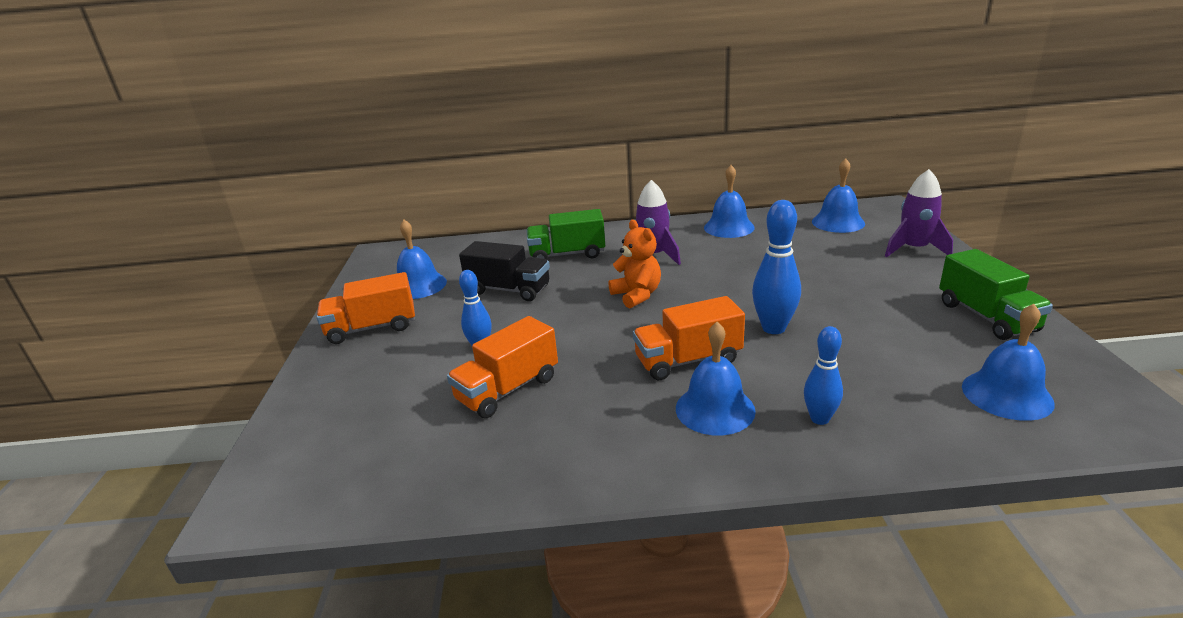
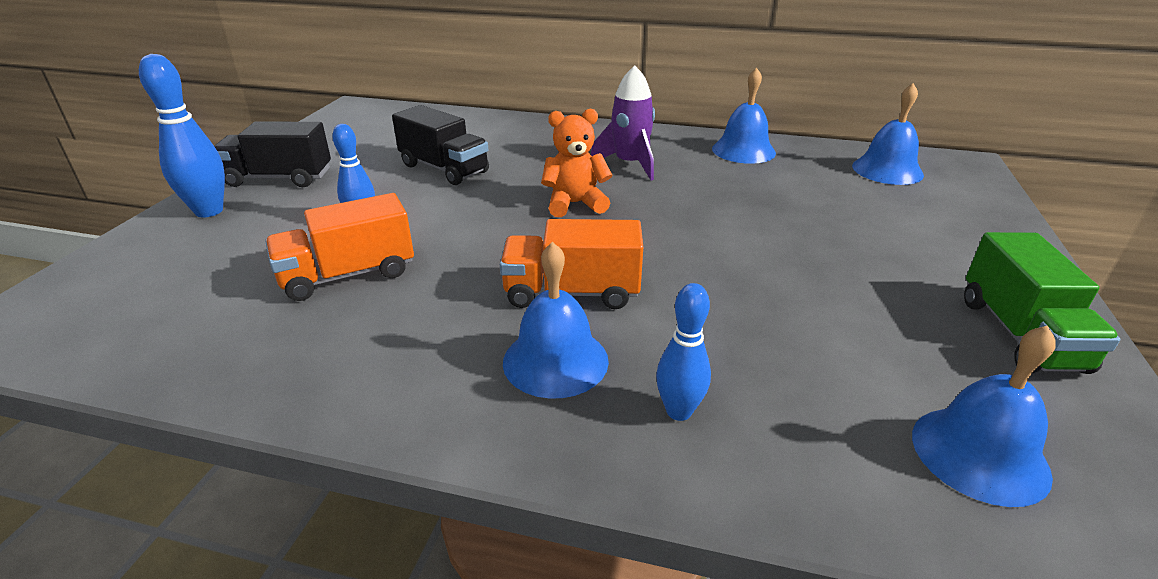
camera: 15 degrees right, 5 degrees up
(372, 328) = (279, 178): orange truck -> black truck
(419, 285) = (361, 146): blue bell -> none
(567, 254) = (536, 145): green truck -> none
(637, 295) = (575, 204): orange teddy bear -> orange teddy bear turned 90 degrees counterclockwise
(773, 328) = (707, 279): blue bowling pin -> blue bowling pin (209, 211)
(914, 249) = (970, 222): purple rocket -> none

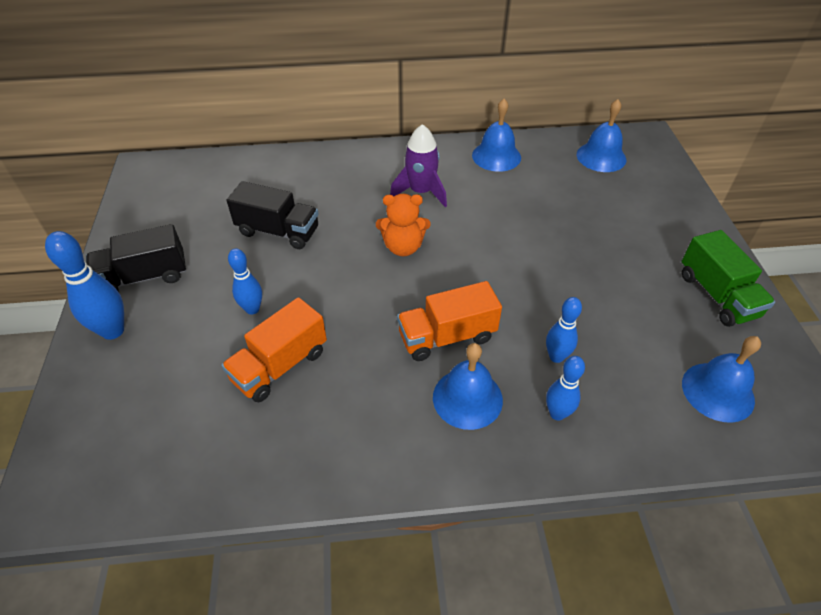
camera: 20 degrees left, 15 degrees up
(575, 204) = (403, 247): orange teddy bear -> orange teddy bear turned 150 degrees counterclockwise
(715, 346) = (556, 357): none -> blue bowling pin

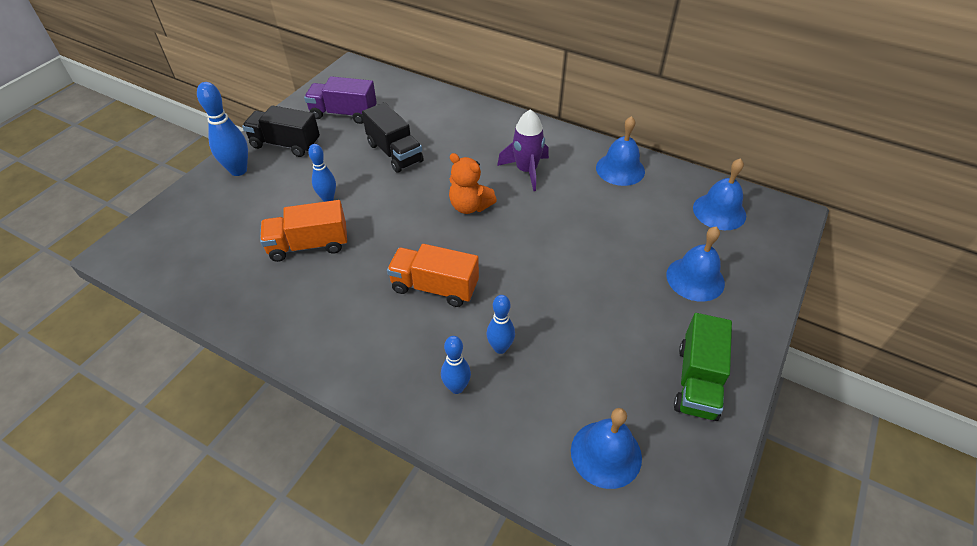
camera: 35 degrees right, 0 degrees up
(181, 217) = (343, 113): none -> purple truck
(467, 398) = (404, 337): blue bell -> blue bell (695, 278)

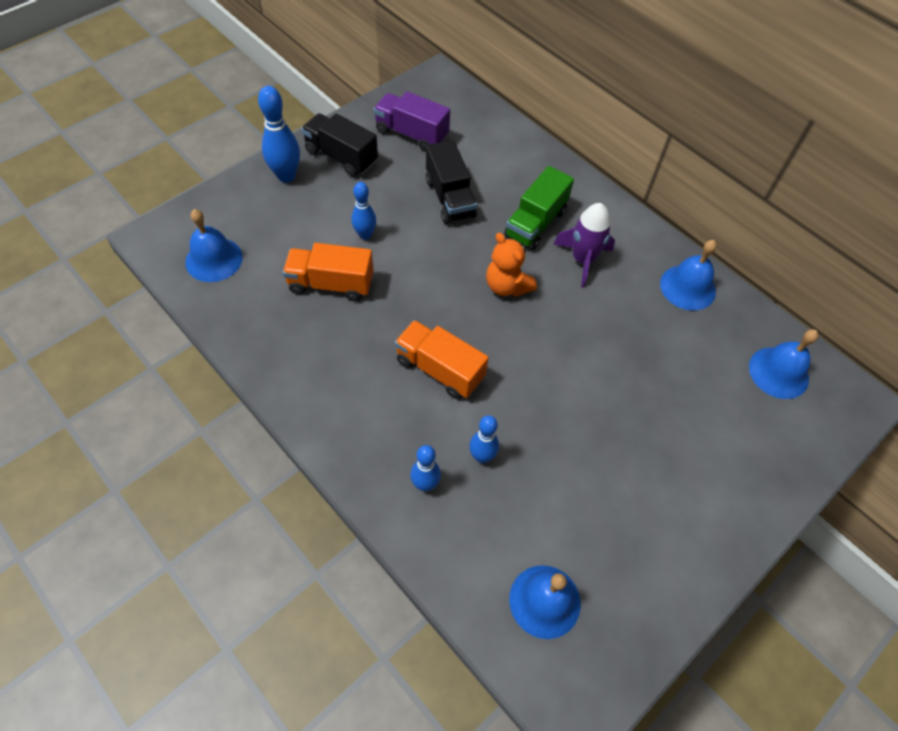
camera: 15 degrees right, 10 degrees up
(695, 278) = (716, 444): blue bell -> blue bell (214, 259)
(697, 381) = (668, 558): green truck -> green truck (535, 223)

